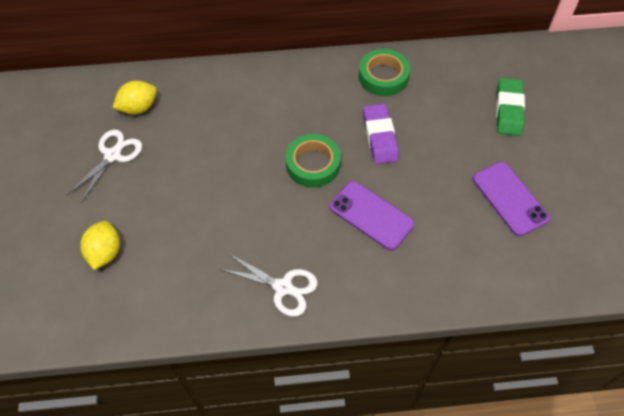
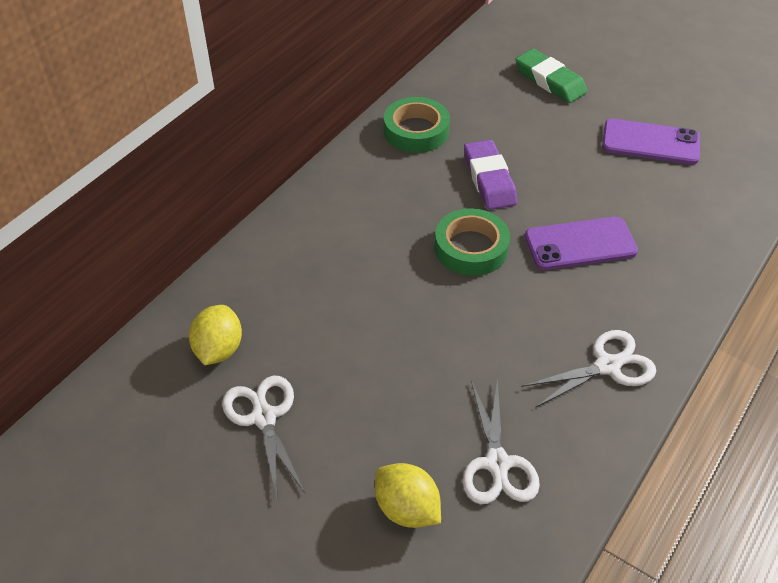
camera: 50 degrees left, 10 degrees down
(166, 275) = (497, 464): none -> white scissors
(379, 137) = (489, 179): purple eraser -> purple eraser turned 45 degrees clockwise

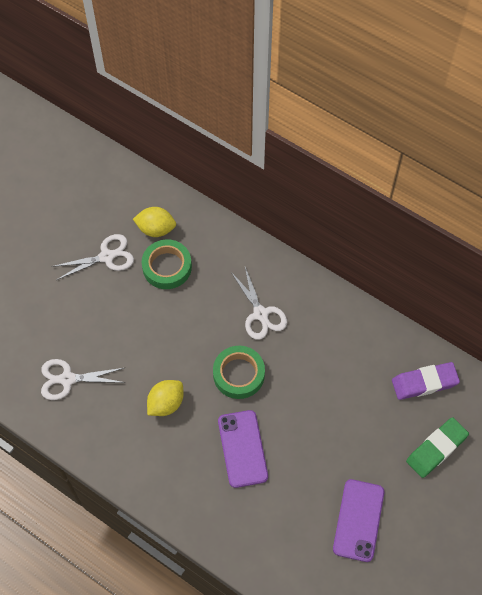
camera: 90 degrees right, 15 degrees up
(407, 509) = (43, 331): yellow lemon -> yellow lemon (166, 403)
(416, 131) = (363, 341): green tape -> green tape (167, 267)
(489, 179) = (310, 391): purple eraser -> purple eraser (424, 382)
(607, 366) = (134, 451): white scissors -> white scissors (261, 314)

